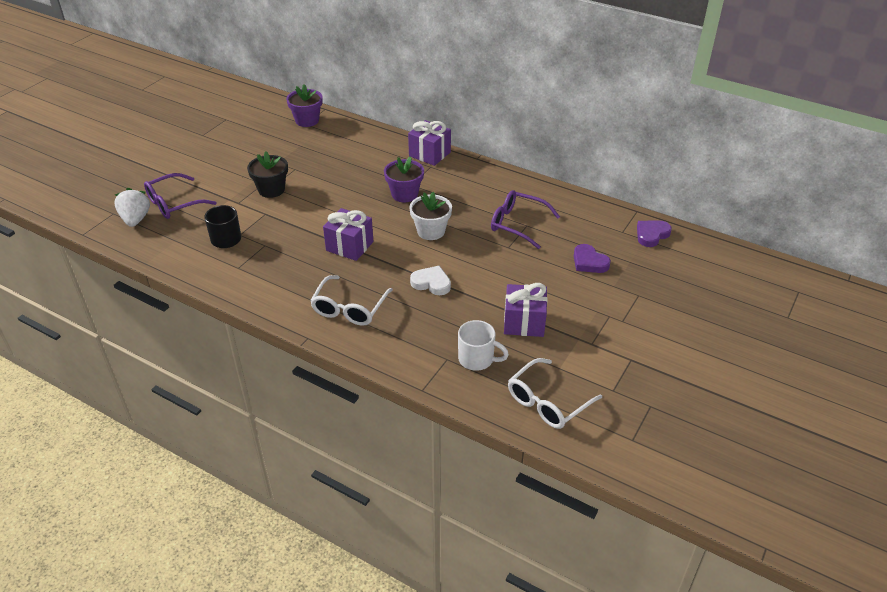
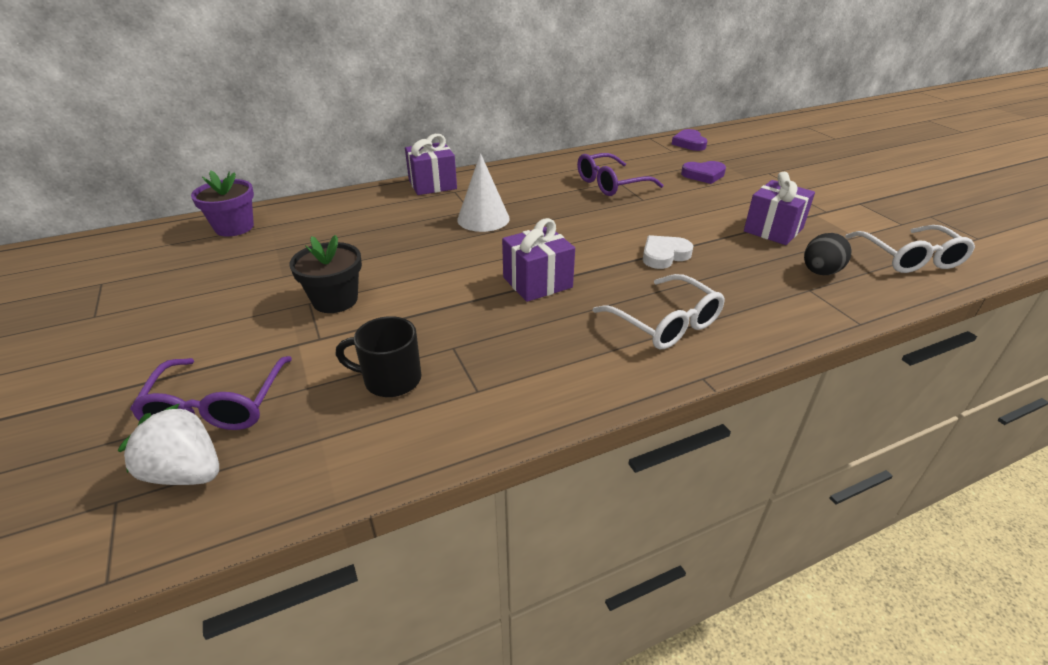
camera: 55 degrees left, 5 degrees down
(404, 194) = (483, 219): purple flower pot -> white cone
(431, 231) = (570, 226): white flower pot -> none
(477, 359) = (820, 272): white mug -> black egg

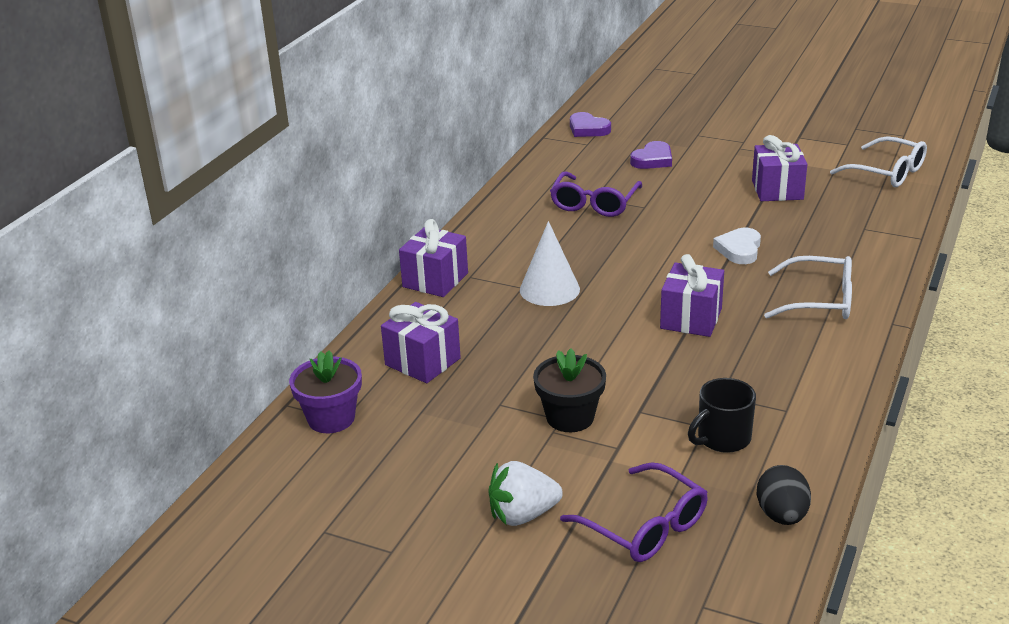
camera: 40 degrees left, 5 degrees down
(186, 472) = (711, 565): white strawberry -> white strawberry (523, 515)
(335, 223) = (422, 362): none -> purple gift
(820, 272) = (852, 211): black egg -> black egg (781, 515)

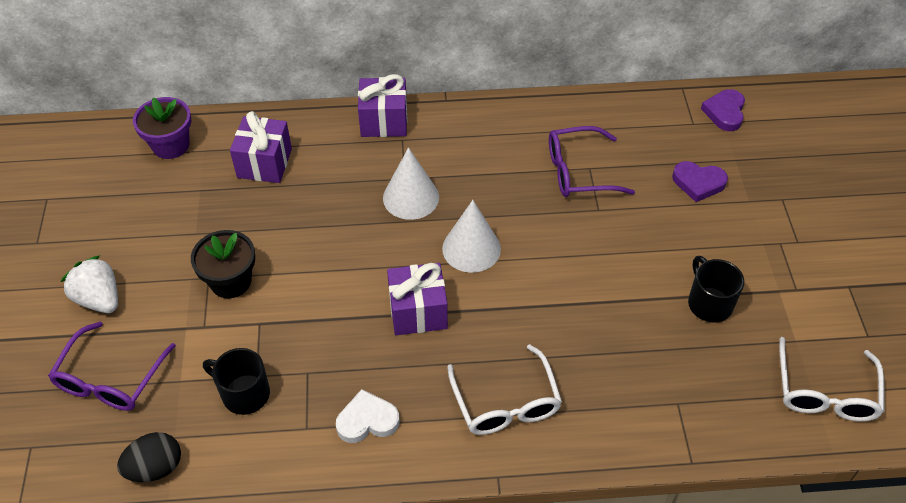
camera: 60 degrees right, 20 degrees up
(638, 274) = (471, 248): none -> white cone
(739, 249) = (563, 309): white heart -> white heart (367, 420)
(777, 190) = (709, 303): purple gift -> black mug

